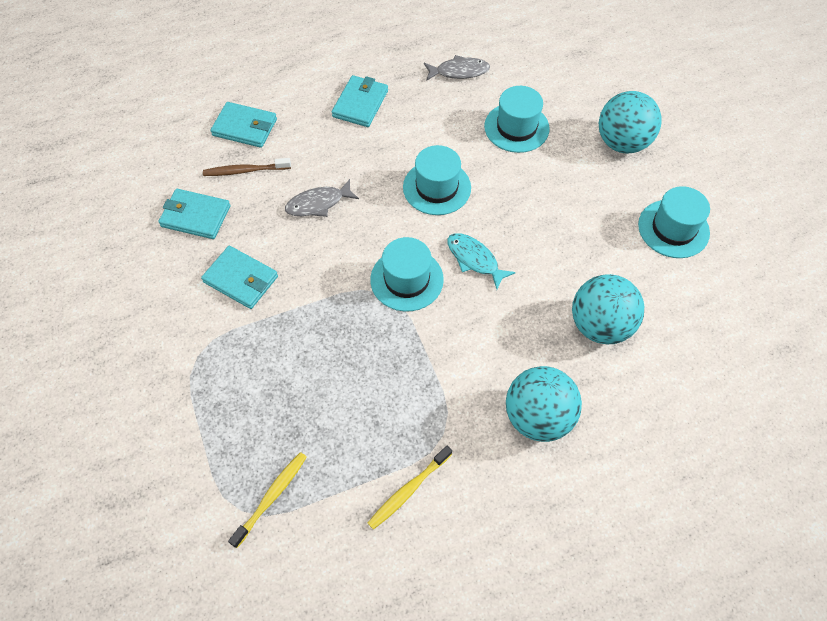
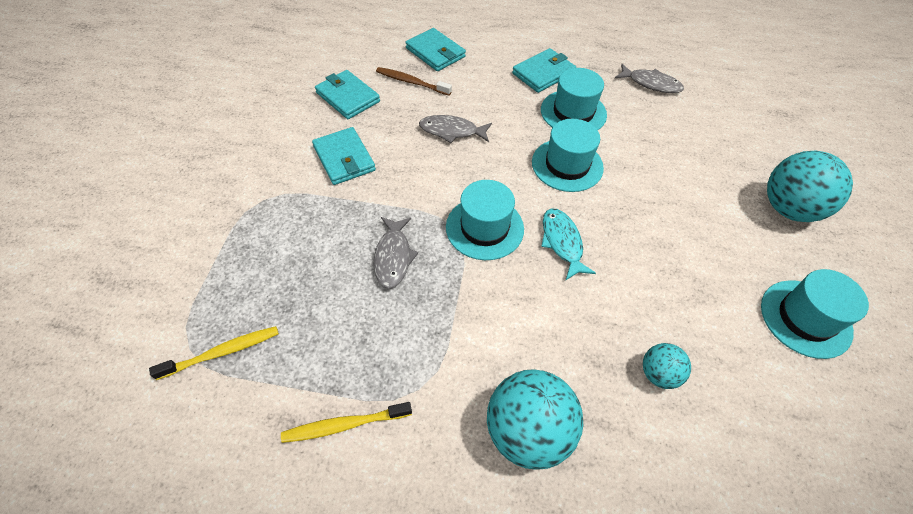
camera: 30 degrees right, 5 degrees down
(350, 344) = (393, 257): none -> grey fish
(516, 127) = (679, 149): turquoise hat -> turquoise hat (573, 112)
(600, 325) = (658, 374): turquoise ball -> turquoise ball, size x0.53

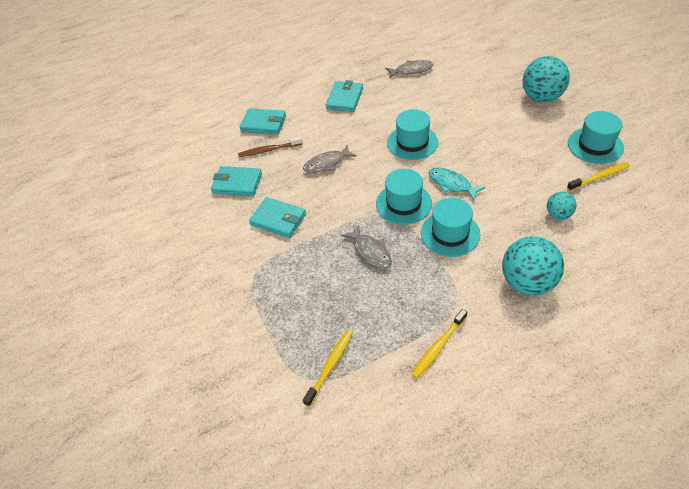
camera: 30 degrees left, 5 degrees down
(573, 112) = (385, 111): turquoise hat -> turquoise hat (450, 233)
(769, 365) = (599, 177): none -> yellow toothbrush

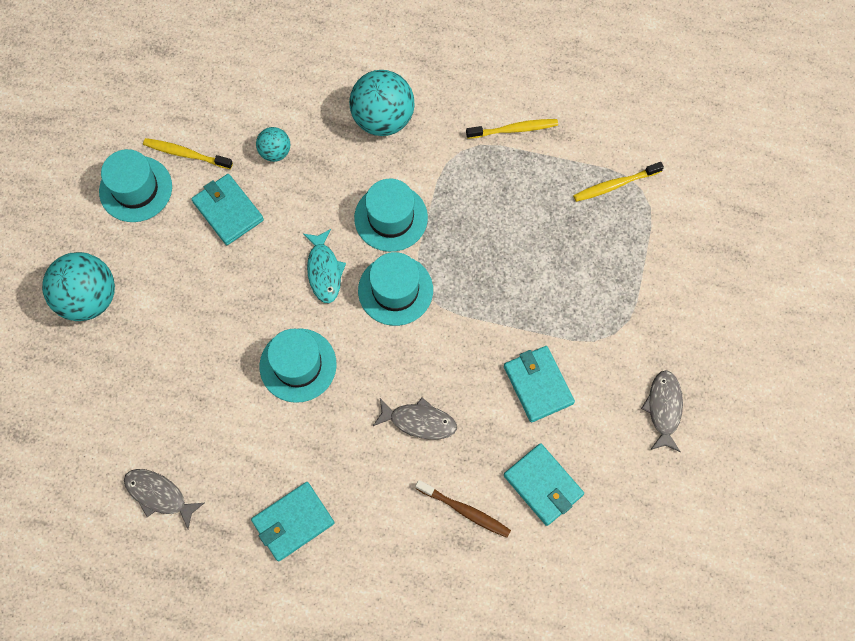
camera: 145 degrees left, 20 degrees up
(263, 123) = (432, 572): turquoise wallet -> turquoise wallet (228, 211)
(370, 251) = (482, 263): grey fish -> grey fish (663, 409)

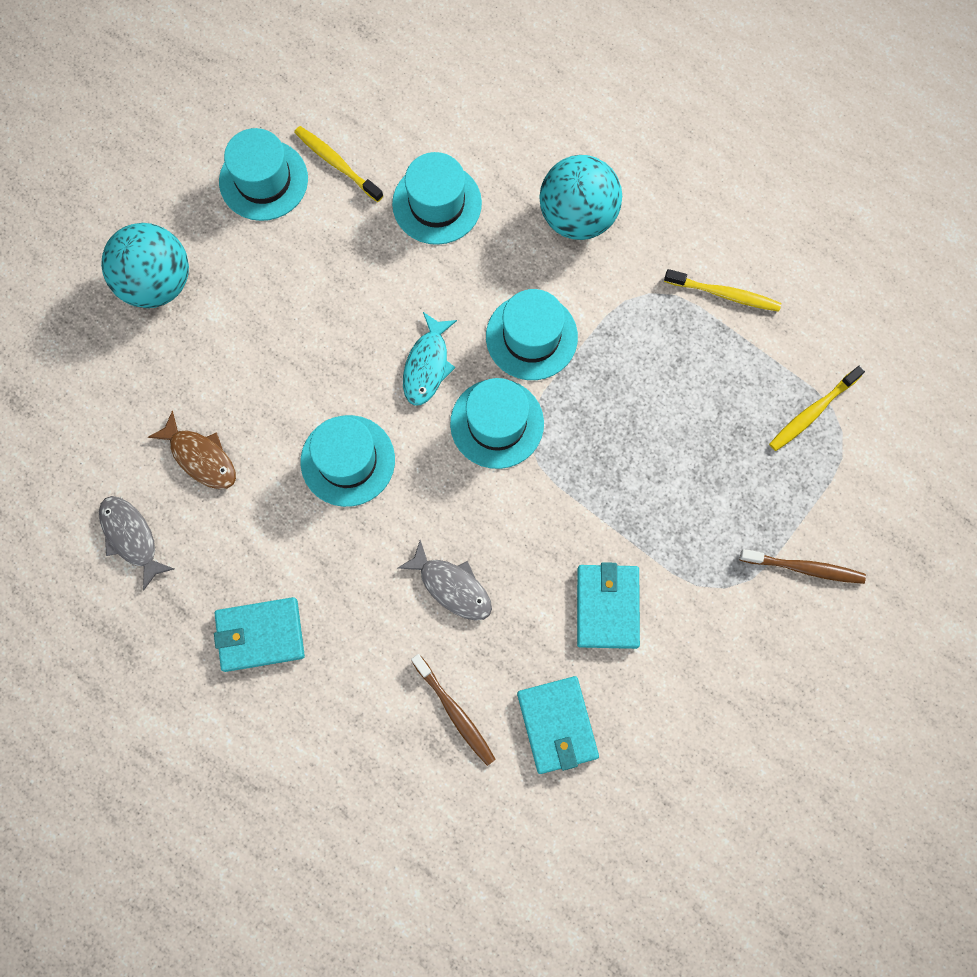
camera: 25 degrees right, 5 degrees up
(184, 412) = (200, 457): none -> brown fish
(228, 211) = (353, 249): turquoise wallet -> none
(275, 152) = (437, 203): turquoise ball -> turquoise hat
(615, 185) = (812, 412): yellow toothbrush -> yellow toothbrush turned 45 degrees counterclockwise
(662, 295) = (804, 568): none -> brown toothbrush
(663, 409) = (740, 702): grey fish -> none

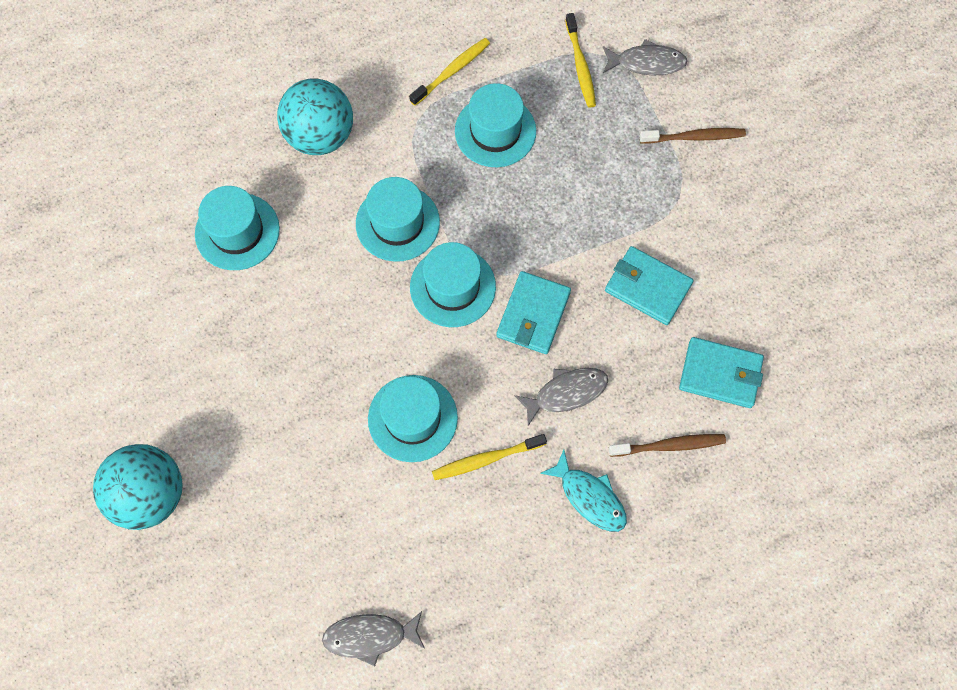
camera: 60 degrees left, 5 degrees down
(200, 457) = (334, 538): brown fish -> none
(260, 635) = (520, 568): turquoise wallet -> turquoise wallet (533, 314)
(263, 180) = (119, 356): turquoise hat -> turquoise hat (495, 131)
(337, 163) = (146, 289): yellow toothbrush -> yellow toothbrush (486, 459)
(427, 365) = (371, 313): turquoise fish -> turquoise fish (589, 497)
(804, 568) = (694, 137): brown toothbrush -> brown toothbrush turned 45 degrees clockwise
(860, 475) = (646, 63): none -> grey fish

